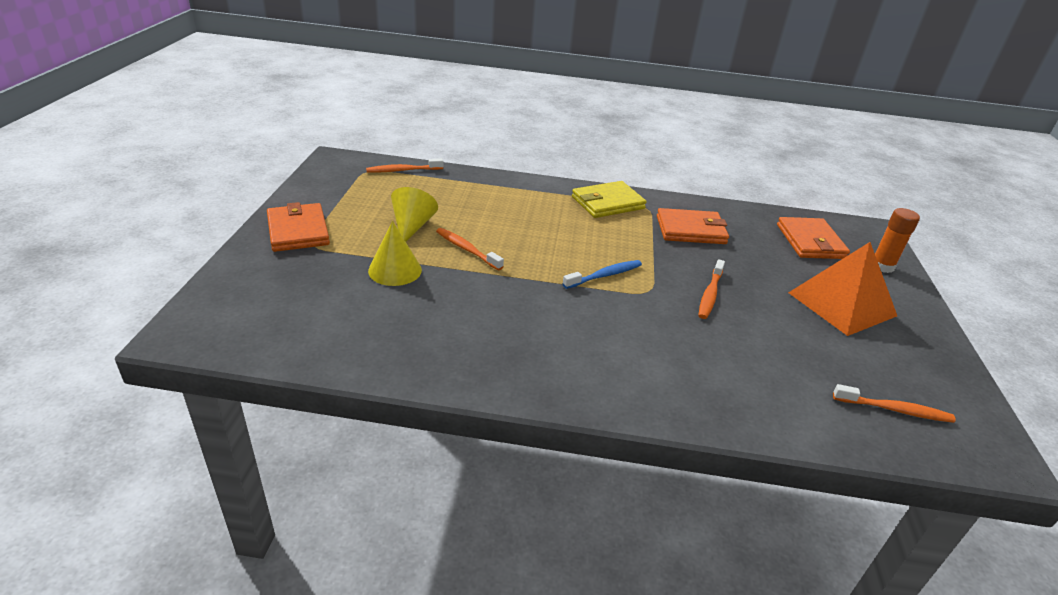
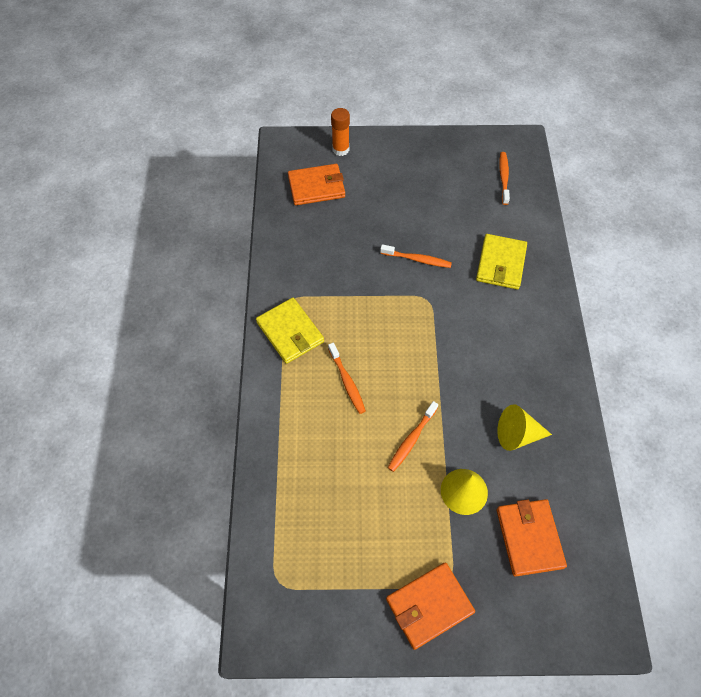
camera: 95 degrees left, 25 degrees up
(403, 170) = (268, 543): orange toothbrush -> orange toothbrush (347, 382)
(412, 226) = (387, 498): yellow cone -> yellow cone (517, 435)
(604, 275) = (416, 329): blue toothbrush -> none
(691, 230) = (322, 267): orange wallet -> orange wallet (529, 538)
(712, 366) = (501, 264): none -> yellow wallet
(842, 304) = (401, 182): orange pyramid -> none

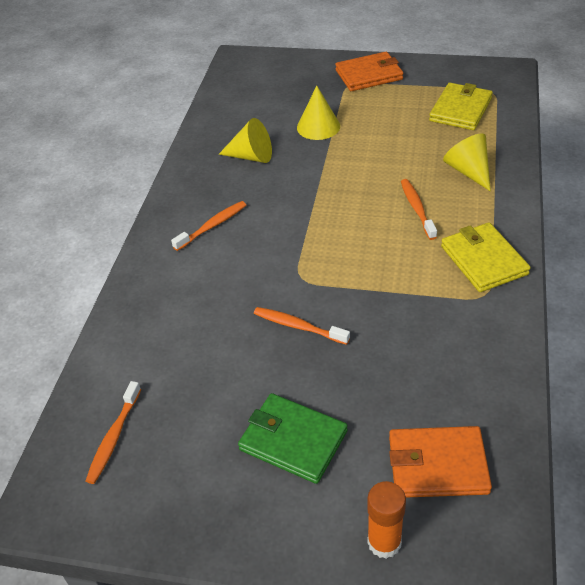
camera: 165 degrees left, 15 degrees down
(303, 436) = (468, 171): none -> yellow cone
(400, 189) = (293, 440): none -> green wallet
(411, 439) = (357, 161): orange toothbrush -> orange toothbrush (212, 226)
(501, 264) = (187, 308): yellow wallet -> yellow wallet (460, 109)
(529, 538) = (274, 99): orange wallet -> none

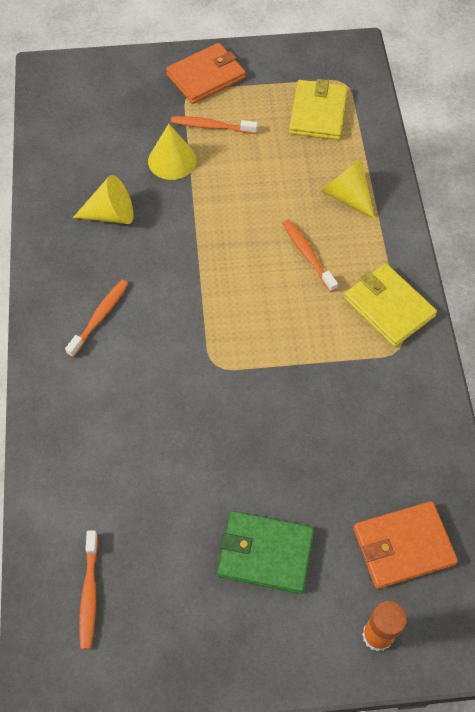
camera: 20 degrees left, 15 degrees up
(298, 326) = (230, 424): orange toothbrush -> orange toothbrush (211, 126)

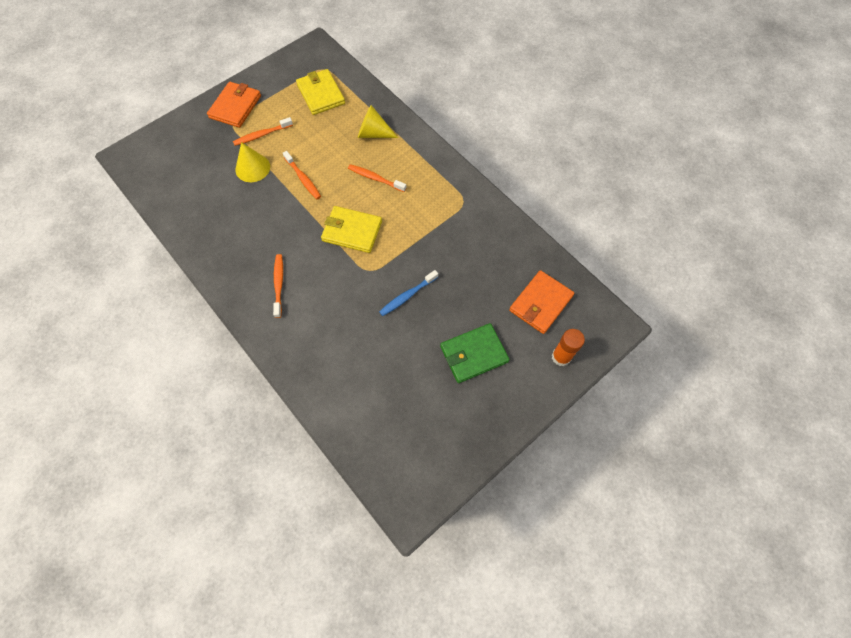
camera: 35 degrees left, 5 degrees up
(89, 594) = (394, 441): orange toothbrush -> orange toothbrush (303, 179)
(111, 214) = (239, 221): yellow cone -> none
(238, 425) = (407, 296): none -> blue toothbrush
(388, 307) = (441, 182): yellow wallet -> yellow wallet (352, 231)

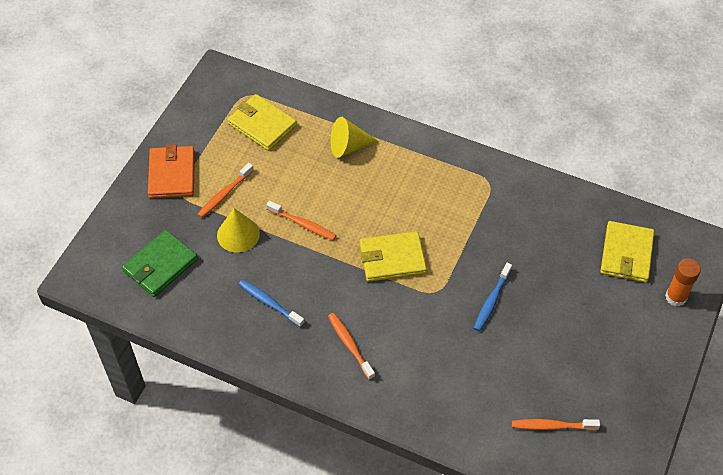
camera: 25 degrees left, 10 degrees down
(242, 228) = (269, 303): none -> blue toothbrush
(375, 178) = (381, 194): orange toothbrush -> orange toothbrush (552, 426)
(473, 354) = (592, 330): green wallet -> green wallet (160, 265)
(540, 303) = (626, 254): orange wallet -> yellow wallet

